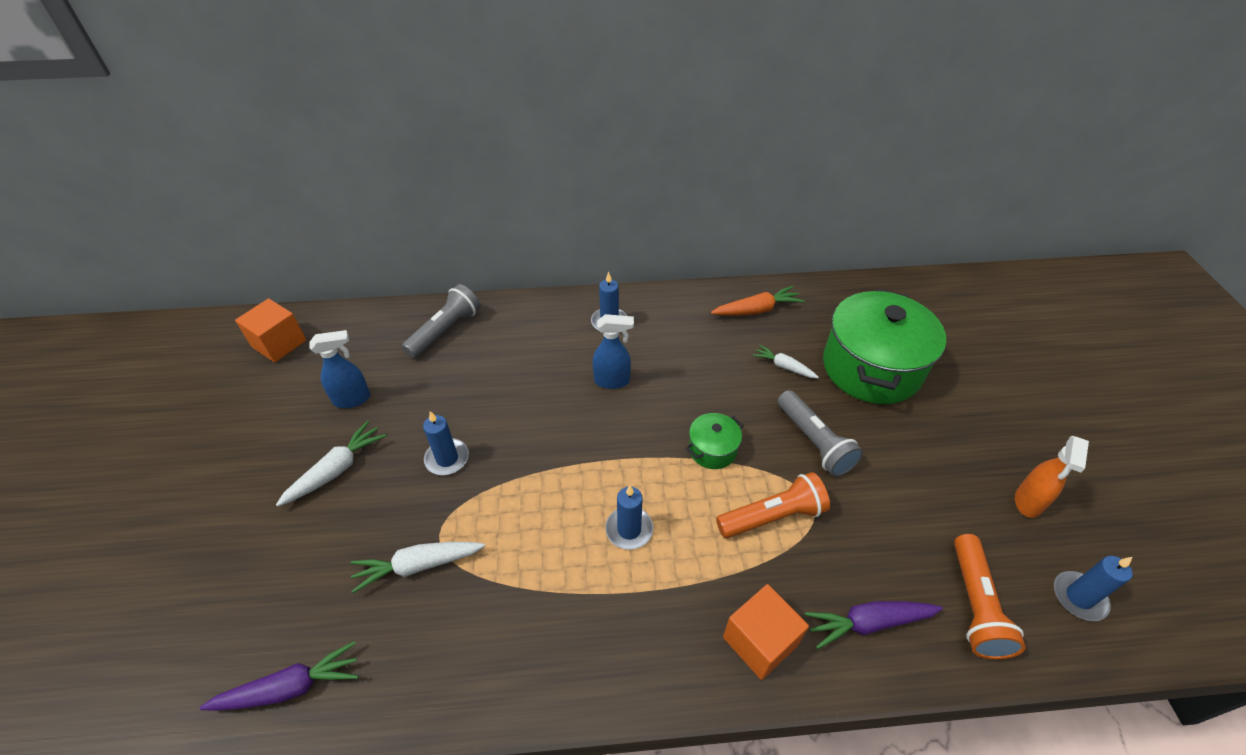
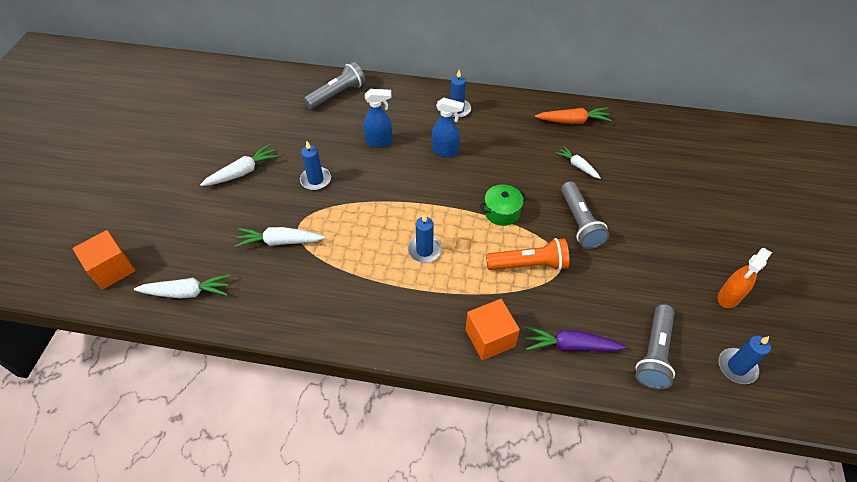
camera: 15 degrees right, 5 degrees up
(279, 343) = (224, 83): orange cube -> orange cube (112, 269)
(290, 687) = (187, 292): purple carrot -> white carrot
(353, 399) = (263, 129): blue spray bottle -> blue spray bottle (379, 142)
(871, 368) = (646, 180): green pot -> none
(974, 605) = (654, 353): orange flashlight -> grey flashlight

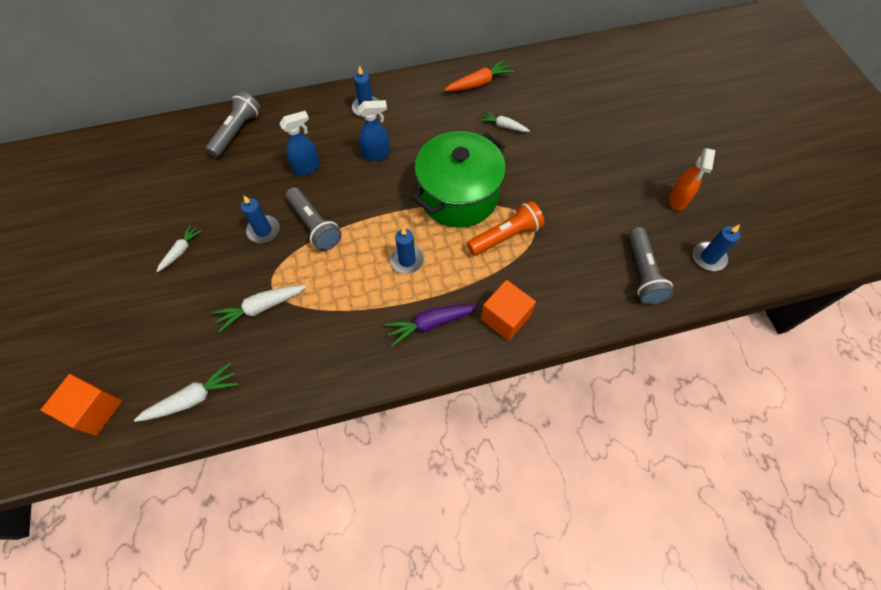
camera: 25 degrees left, 10 degrees up
(242, 172) = (181, 251): white carrot -> white carrot, size x0.66
(501, 212) = (458, 196): green pot -> green pot, size x2.25
(571, 345) = (575, 295): purple carrot -> purple carrot (431, 323)
(579, 222) = (530, 180): grey flashlight -> grey flashlight (314, 225)

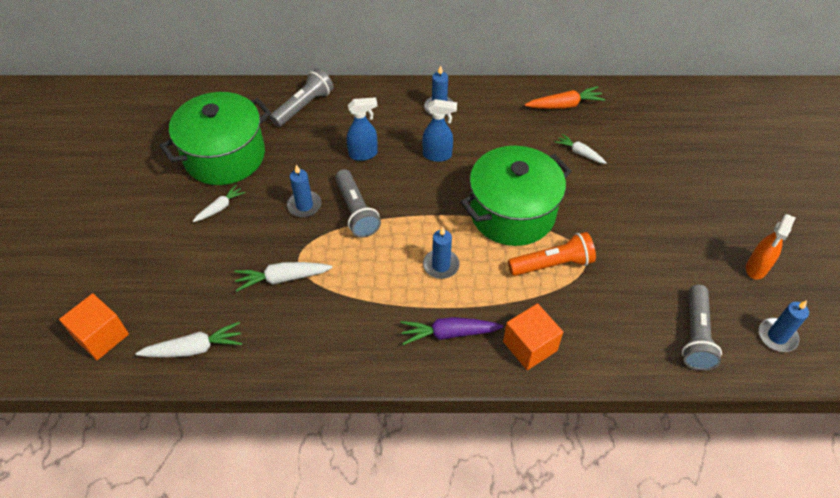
camera: 15 degrees right, 10 degrees down
(172, 198) = (225, 156): none -> green pot

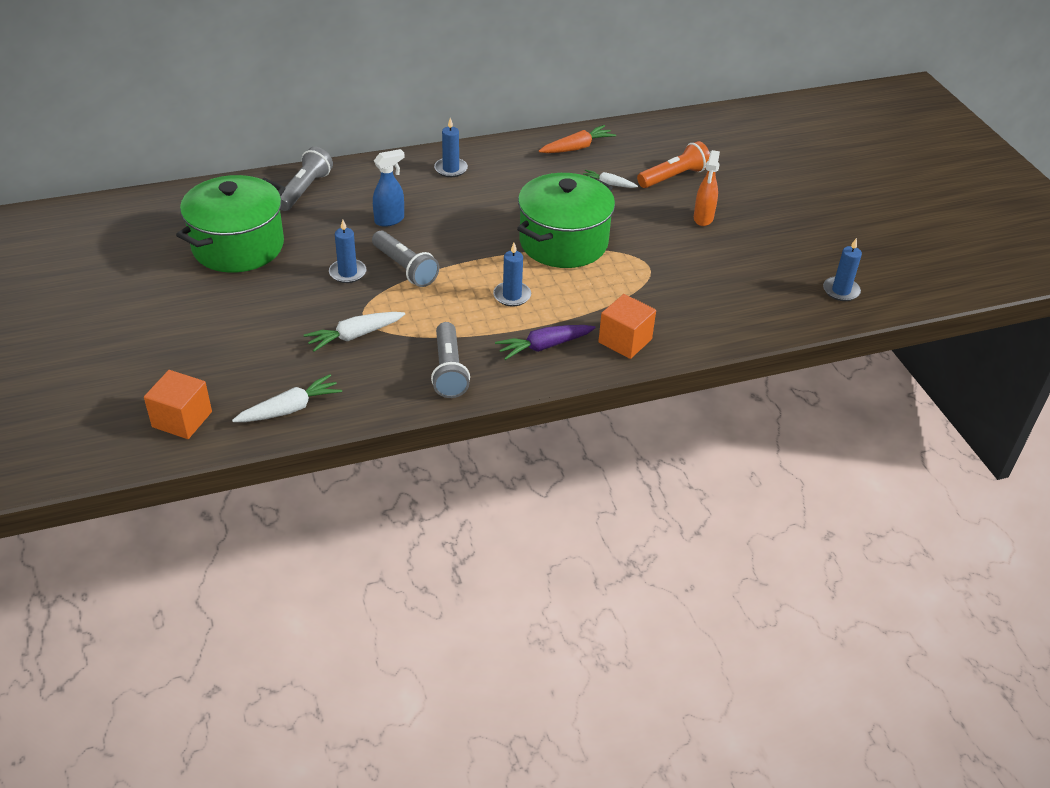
camera: 20 degrees left, 10 degrees down
(220, 208) = (256, 290): white carrot -> none
(437, 155) = (467, 208): blue spray bottle -> none
(552, 264) = (619, 275): orange flashlight -> orange flashlight (674, 177)
(695, 335) = (770, 304): grey flashlight -> grey flashlight (448, 370)
(756, 268) = (805, 245): orange spray bottle -> orange spray bottle (703, 218)

